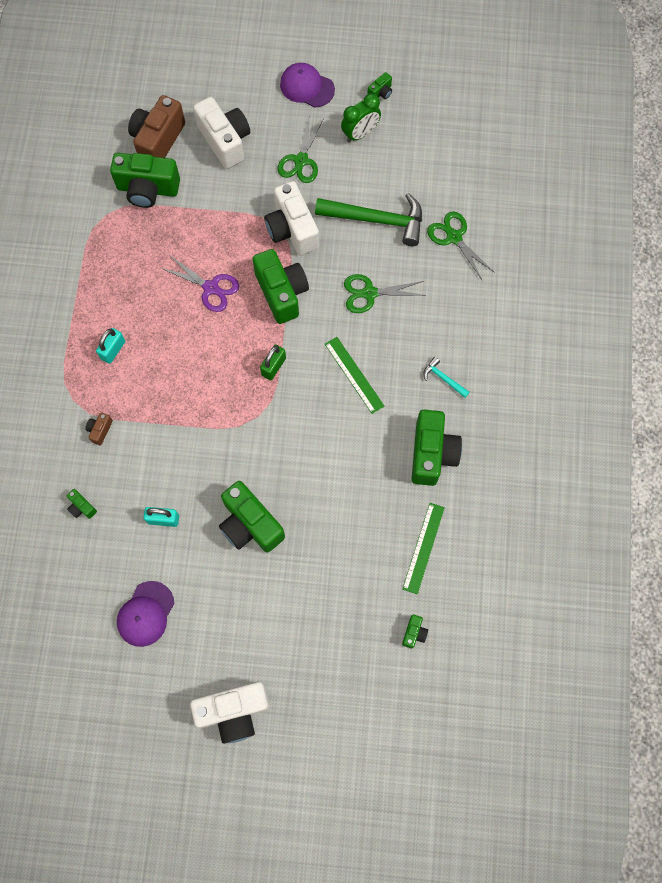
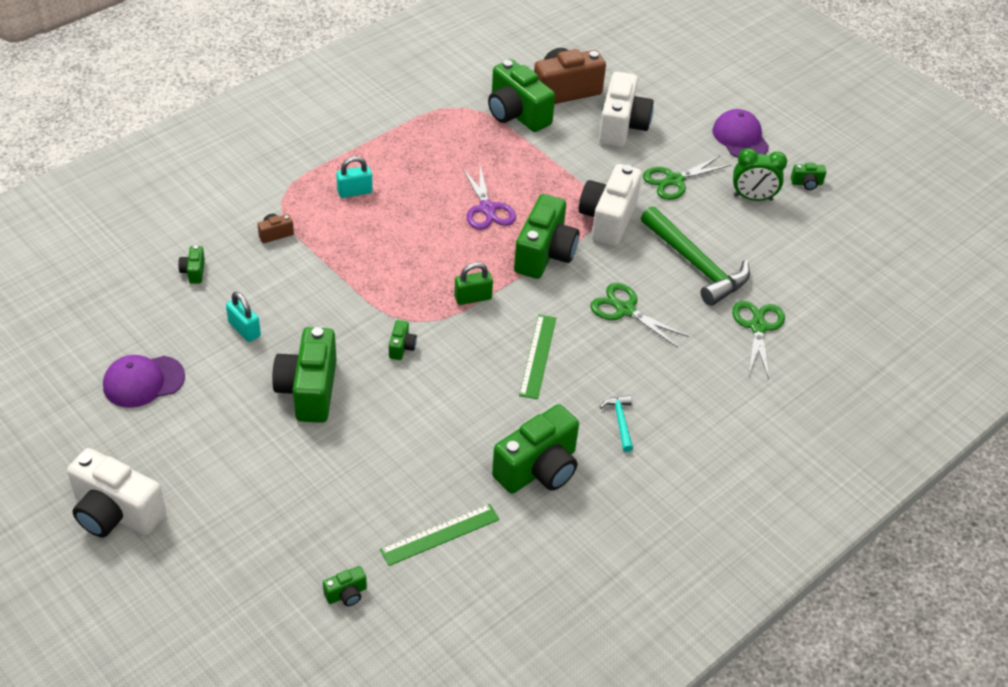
camera: 40 degrees right, 25 degrees down
(270, 443) = (402, 347): none -> green camera

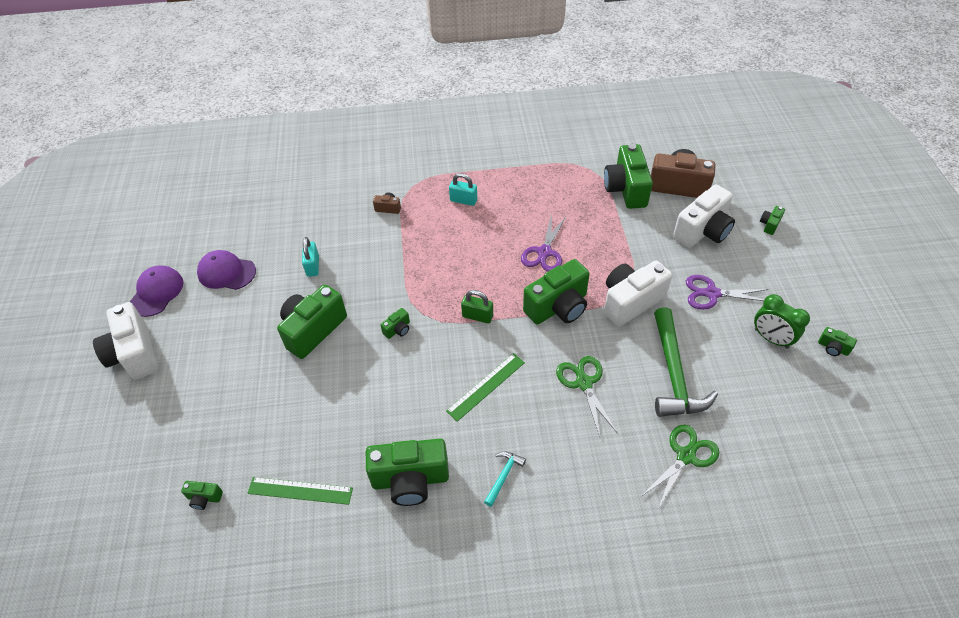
camera: 40 degrees right, 5 degrees up
(194, 271) = (318, 212): green camera -> green camera (769, 225)
(674, 180) = (711, 293): green scissors -> purple scissors
(740, 138) = (800, 282): purple cap -> purple cap (157, 292)

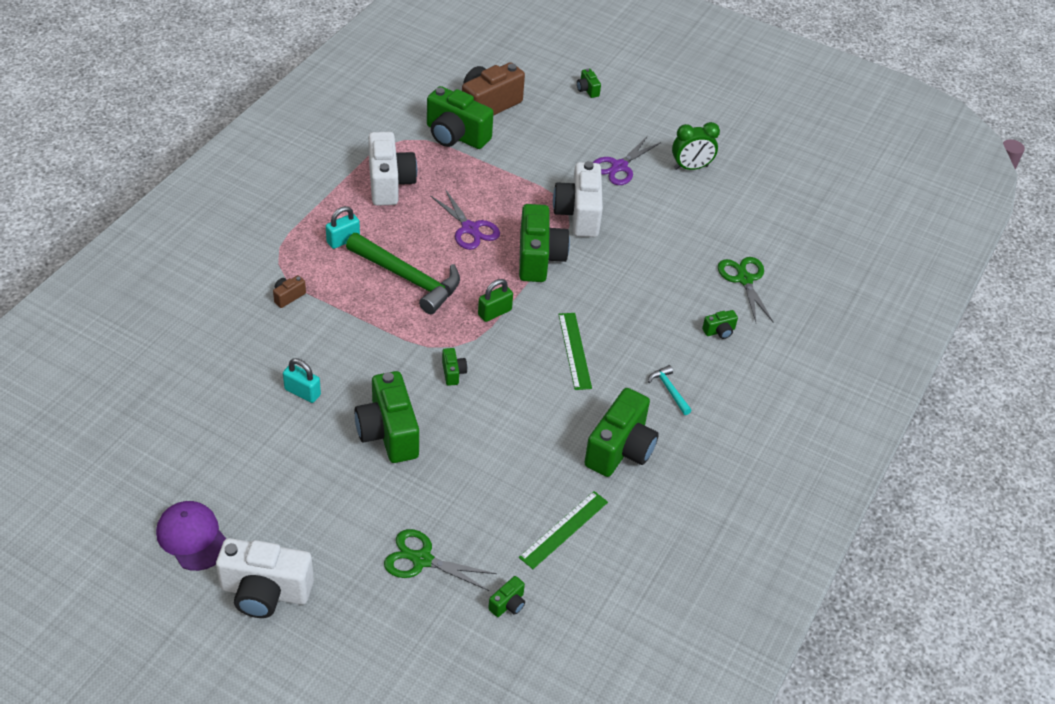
camera: 60 degrees left, 5 degrees down
(226, 272) = (231, 464): purple cap -> none
(584, 383) = (629, 291): green scissors -> green scissors (422, 559)
(674, 374) = (671, 238): green hammer -> green hammer (409, 279)
(702, 231) = (553, 127): white camera -> white camera (389, 183)
(833, 348) = (729, 145): green camera -> green camera (719, 331)

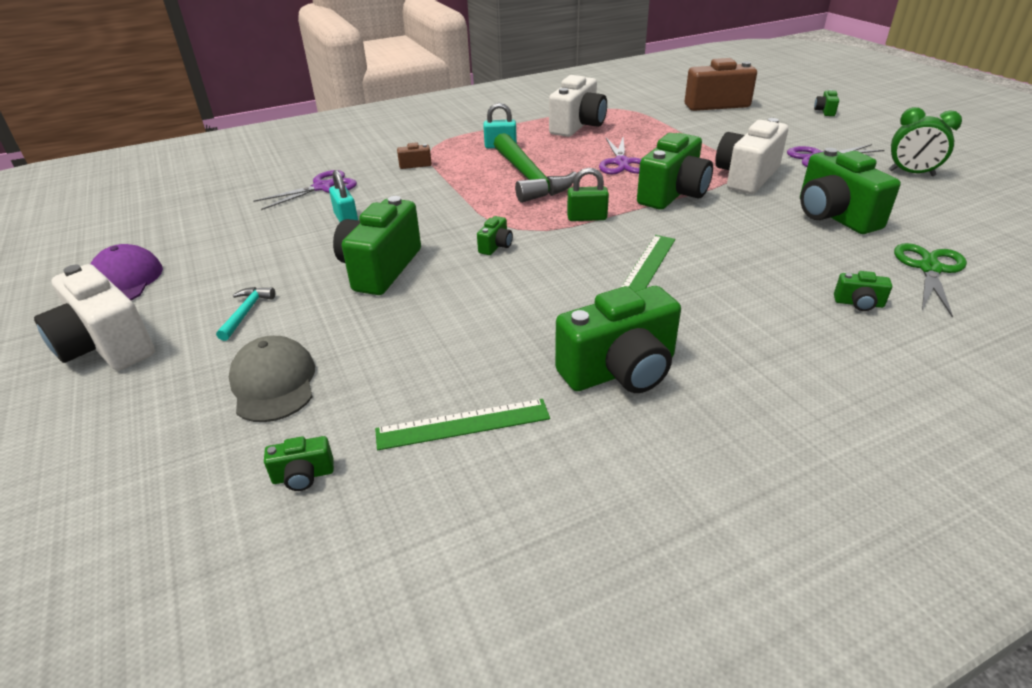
camera: 40 degrees right, 10 degrees down
(234, 361) = (323, 187): none -> purple scissors
(422, 559) = (273, 383): green scissors -> grey cap
(456, 136) = (667, 114): green camera -> green camera (834, 216)
(669, 390) = (740, 336): turquoise hammer -> turquoise hammer (246, 312)

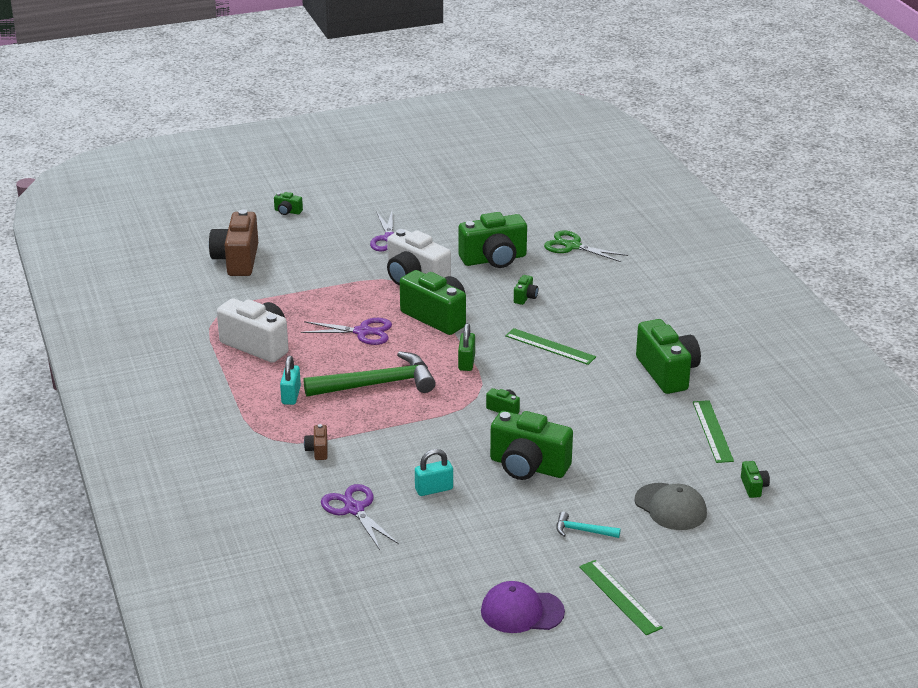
camera: 85 degrees left, 5 degrees down
(106, 346) = (619, 597): white camera -> green ruler
(273, 383) = (670, 507): grey cap -> grey cap turned 120 degrees counterclockwise
(858, 303) = (608, 280): green camera -> green camera (525, 297)
(911, 173) = (434, 211): green clock -> none

